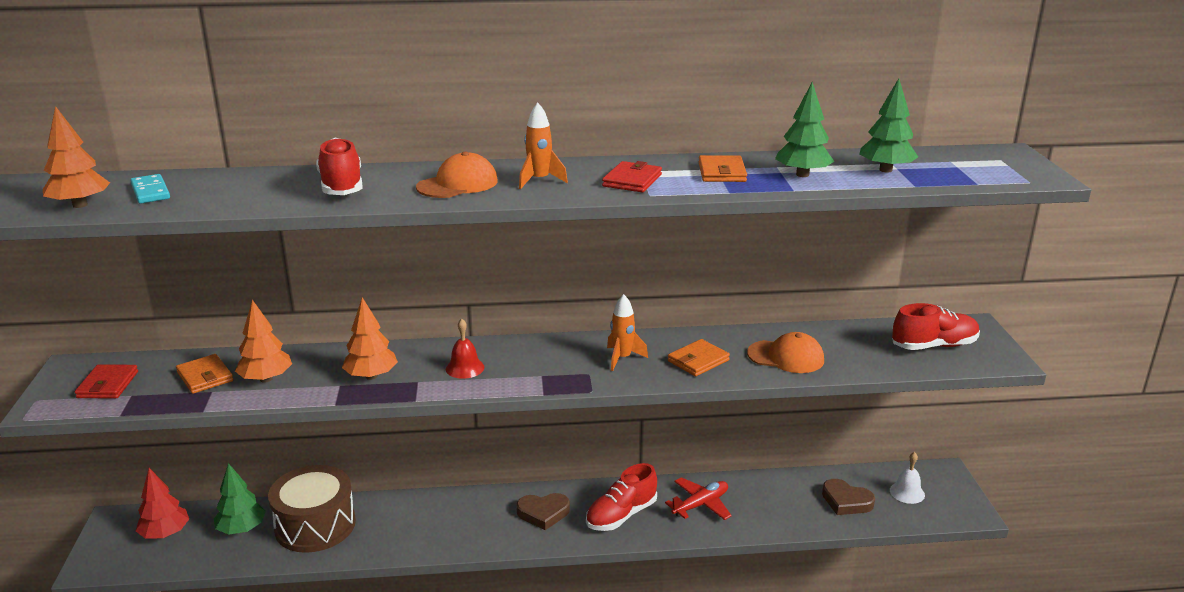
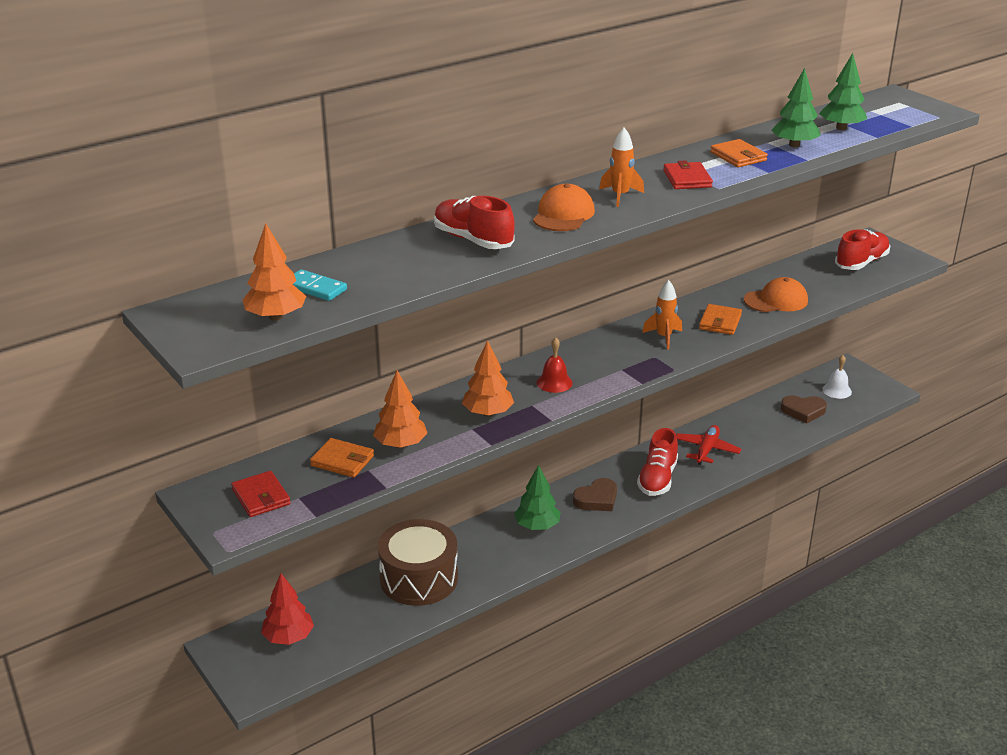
camera: 30 degrees left, 5 degrees up
(241, 529) = (356, 606): green tree -> green tree (537, 526)

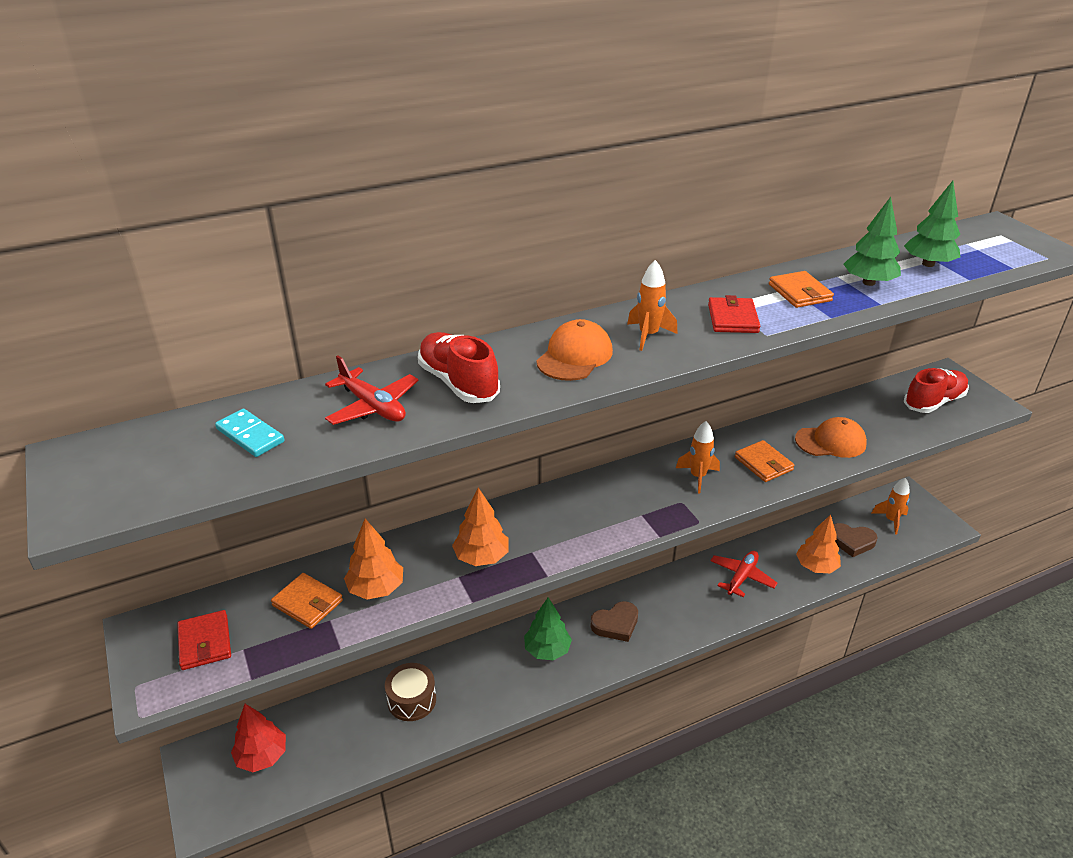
camera: 10 degrees right, 5 degrees up
(276, 317) = (184, 475): orange tree -> orange tree (816, 567)
(408, 261) = (373, 406): none -> red plane
(419, 578) = (412, 700): brown drum -> brown drum, size x0.61
(554, 382) = (564, 524): red bell -> none
(657, 479) = (683, 607): red shoe -> none
(720, 322) = (763, 463): orange wallet -> orange wallet turned 60 degrees counterclockwise
(837, 390) = (891, 520): white bell -> orange rocket

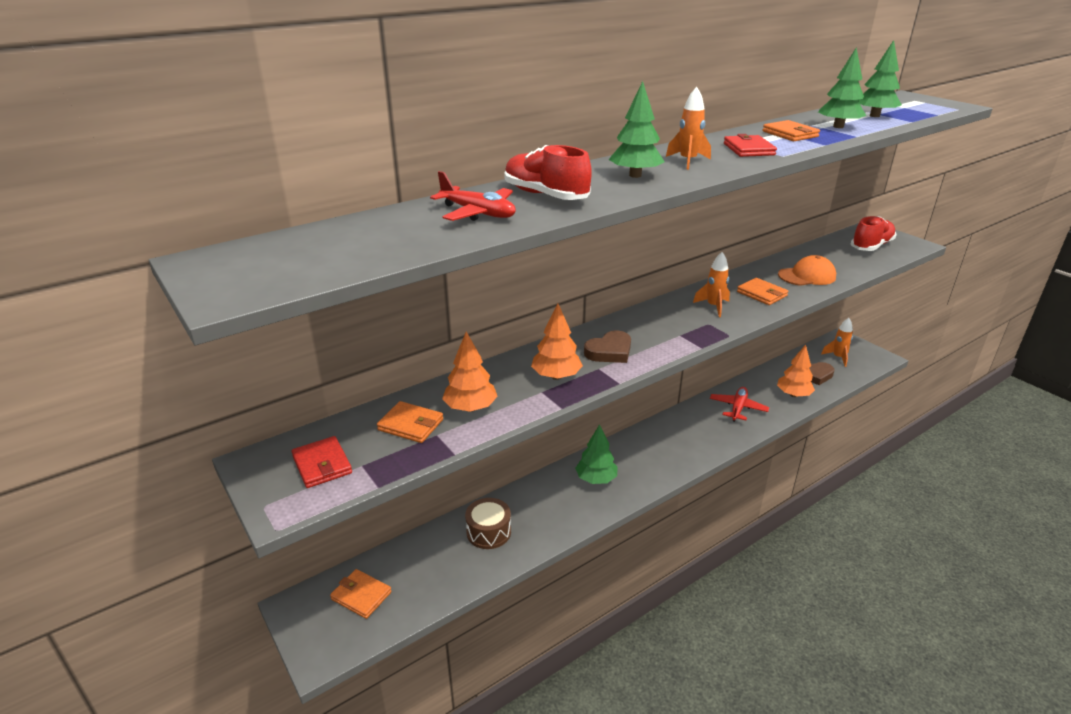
camera: 10 degrees left, 5 degrees down
(250, 435) = (373, 237): turquoise domino -> none
(262, 756) = (361, 596): red tree -> orange wallet
(574, 356) = (635, 175): orange cap -> green tree
(616, 624) = (647, 453): brown heart -> brown heart (609, 351)

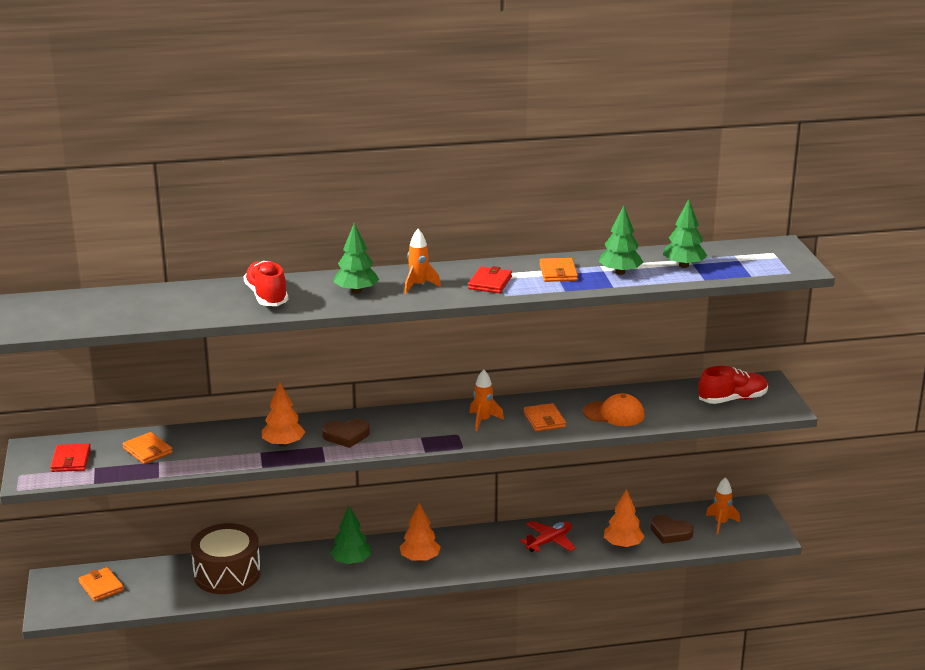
camera: 25 degrees right, 5 degrees down
(470, 408) = (198, 450): orange tree -> orange tree (420, 559)
(478, 213) = (203, 302): red plane -> none
(488, 532) = (227, 574): brown drum -> brown drum, size x1.65

